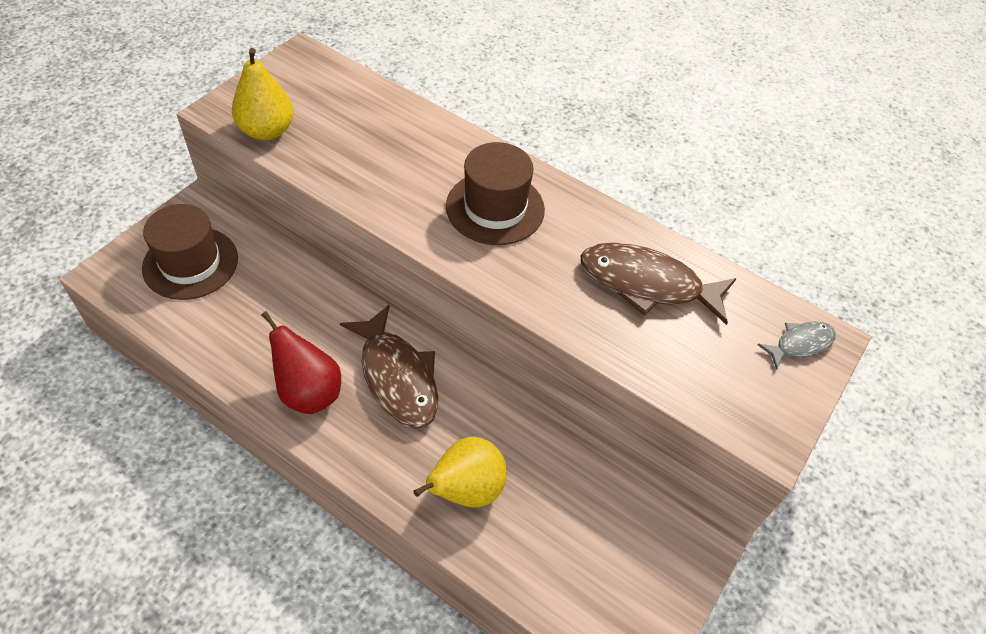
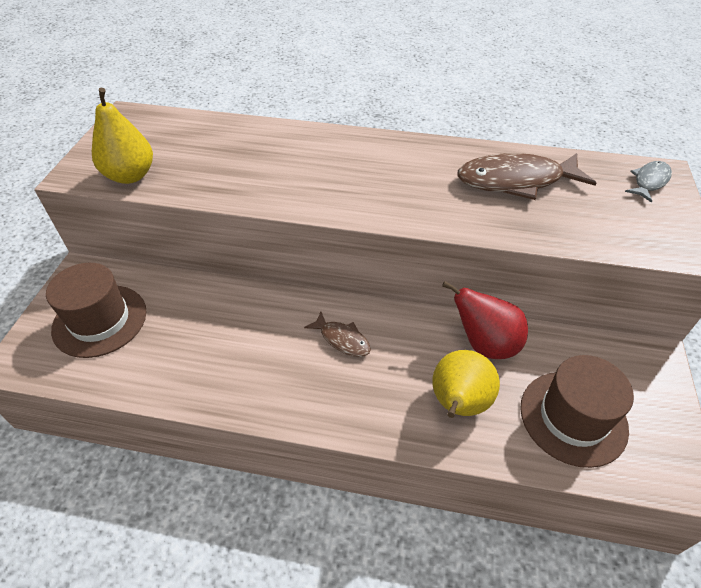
camera: 20 degrees left, 5 degrees down
(309, 392) = (273, 383): red pear -> red pear (485, 344)
(397, 377) = (342, 339): brown fish -> brown fish, size x0.52
(495, 208) = (363, 169): brown hat -> brown hat (573, 417)

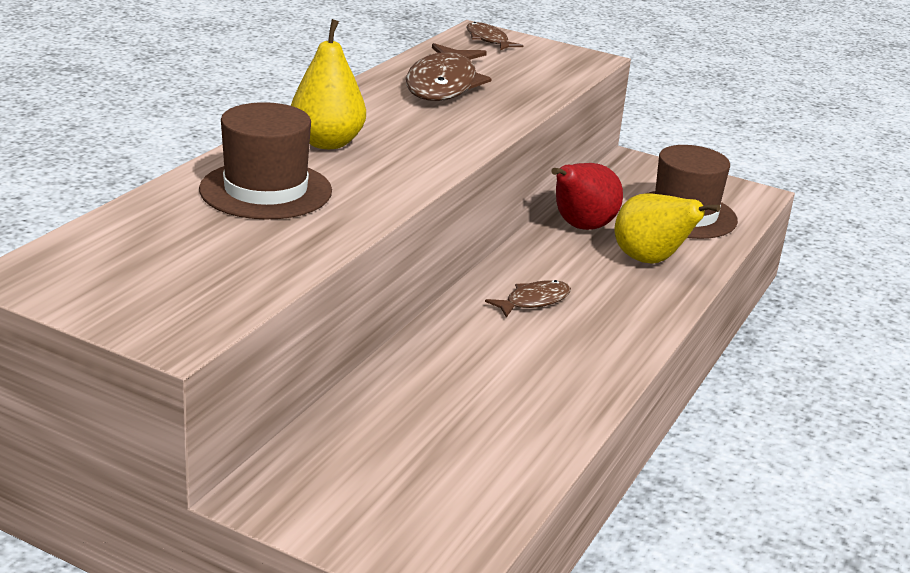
camera: 75 degrees left, 20 degrees down
(100, 320) = (393, 482): brown hat -> brown hat (266, 190)
(130, 176) = (228, 290): yellow pear -> yellow pear (327, 143)
(649, 181) = (488, 40): grey fish -> brown fish

